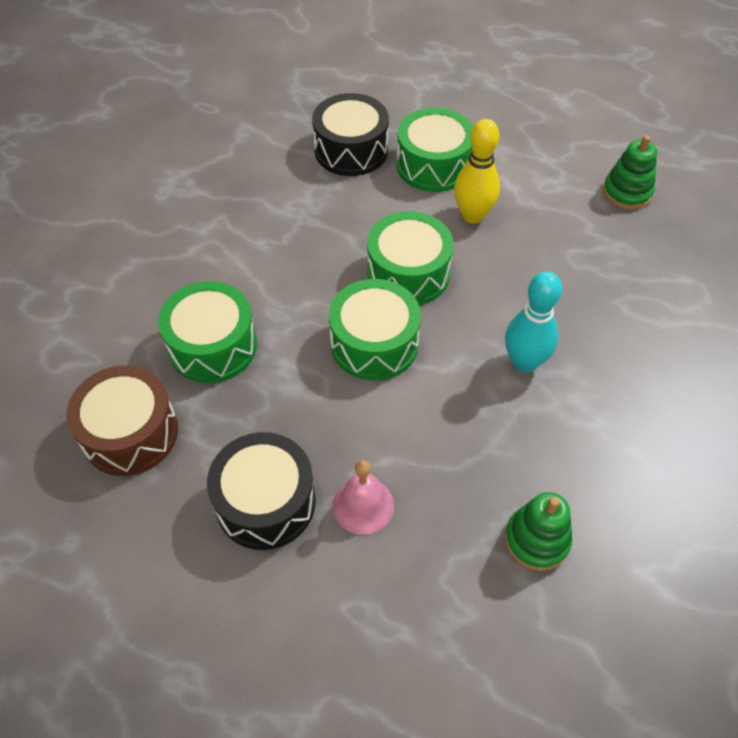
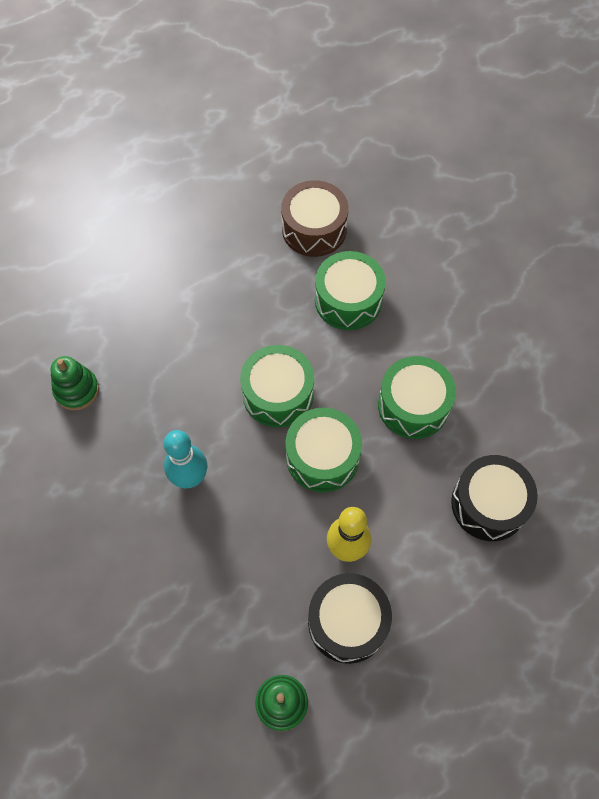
camera: 125 degrees right, 10 degrees up
(265, 502) = (214, 271): black drum -> black drum (347, 622)
(363, 505) = (172, 317): pink bell -> none
(433, 165) = (426, 559): green drum -> green drum (413, 405)

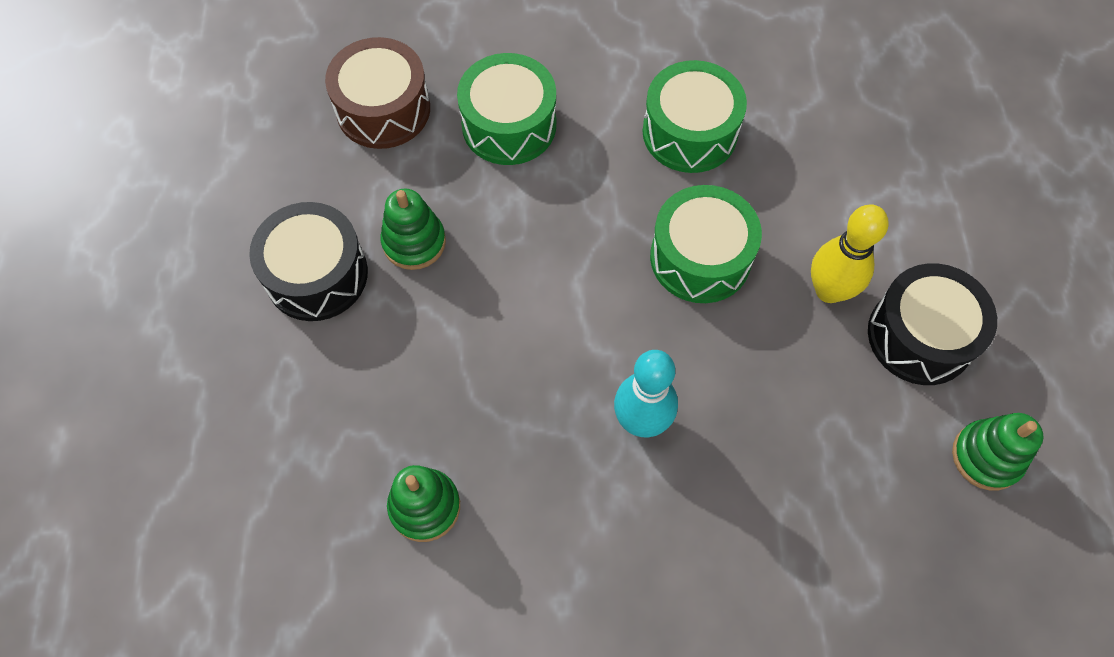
camera: 60 degrees left, 0 degrees up
(235, 295) = (414, 242): none -> green stacking toy
(278, 394) = (587, 263): green drum -> none
(489, 504) = (850, 125): black drum -> black drum (316, 274)

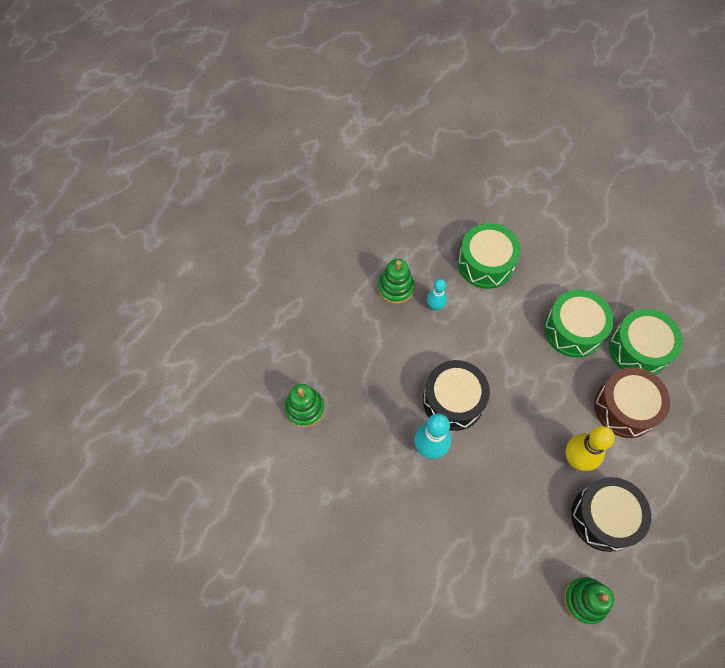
camera: 40 degrees right, 0 degrees up
(316, 274) = (341, 272): black drum -> black drum (453, 400)
(383, 109) = (433, 215): brown drum -> brown drum (625, 408)
(489, 228) = (435, 306): none -> turquoise bowling pin
(700, 257) = (524, 394): green drum -> green drum (638, 349)

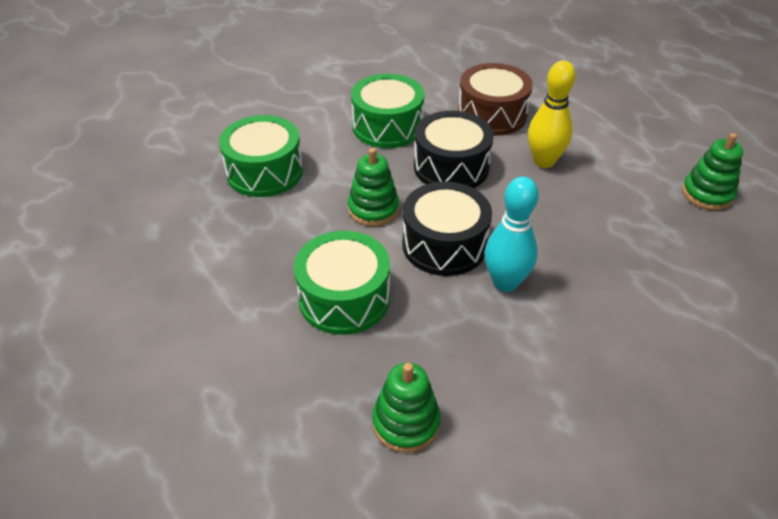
camera: 75 degrees left, 20 degrees down
(396, 288) = (251, 265): green stacking toy -> green stacking toy (373, 209)
(435, 306) = (301, 231): turquoise bowling pin -> none
(604, 517) = (613, 158): black drum -> black drum (451, 167)
(638, 349) = (428, 90): green drum -> green drum (344, 298)

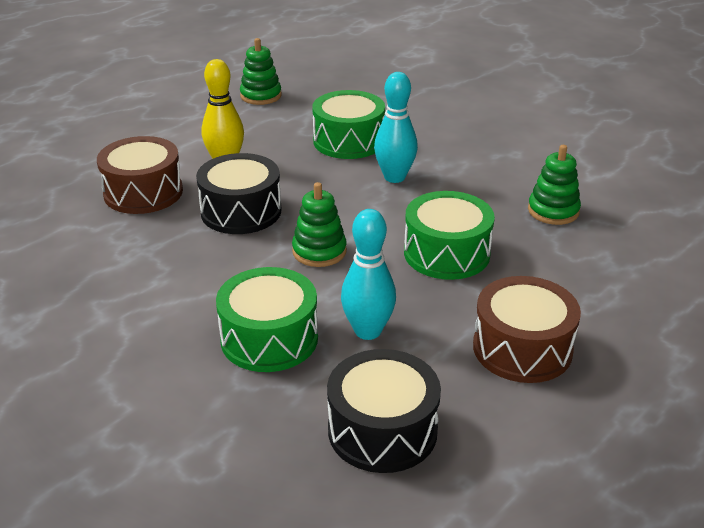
camera: 100 degrees left, 10 degrees down
(179, 321) = (522, 348): none -> brown drum
(249, 225) = (368, 331): none -> turquoise bowling pin
(387, 126) = (167, 258): green drum -> green drum (348, 141)
(444, 244) = (358, 208): black drum -> black drum (382, 430)

